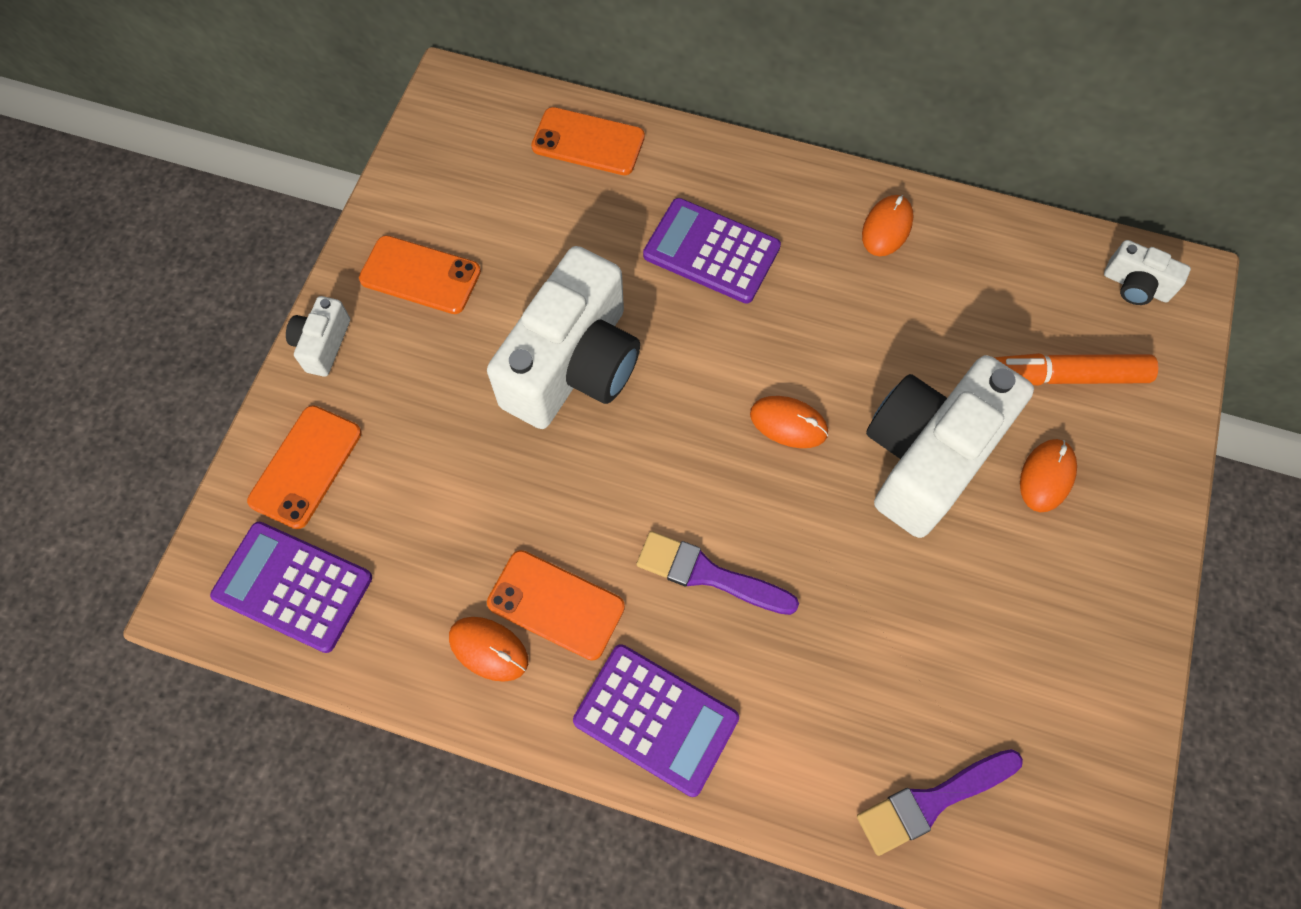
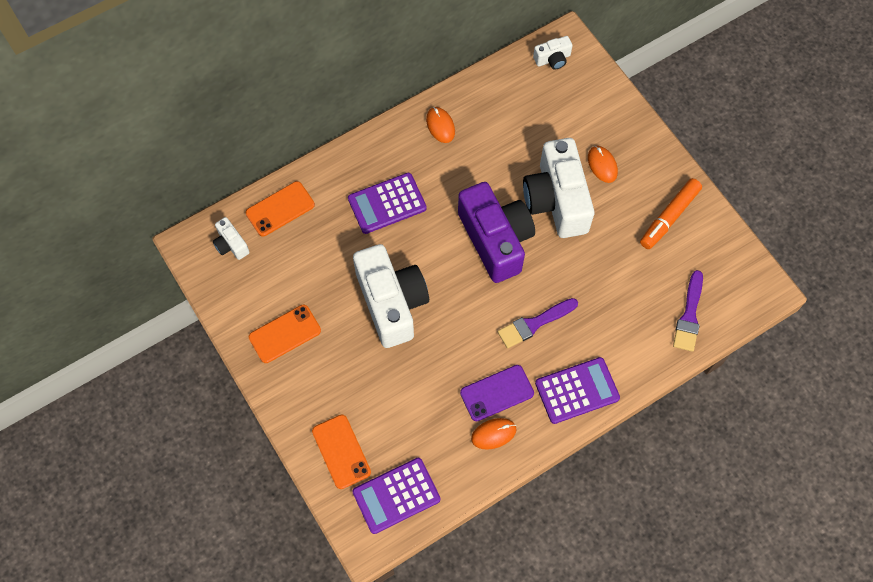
camera: 50 degrees left, 0 degrees up
(323, 344) = (283, 402): white camera -> white camera (231, 244)
(556, 605) = (497, 393): orange phone -> purple phone
(788, 423) = (496, 240): orange mouse -> purple camera
(1065, 376) = (567, 120): orange marker -> orange marker (669, 217)

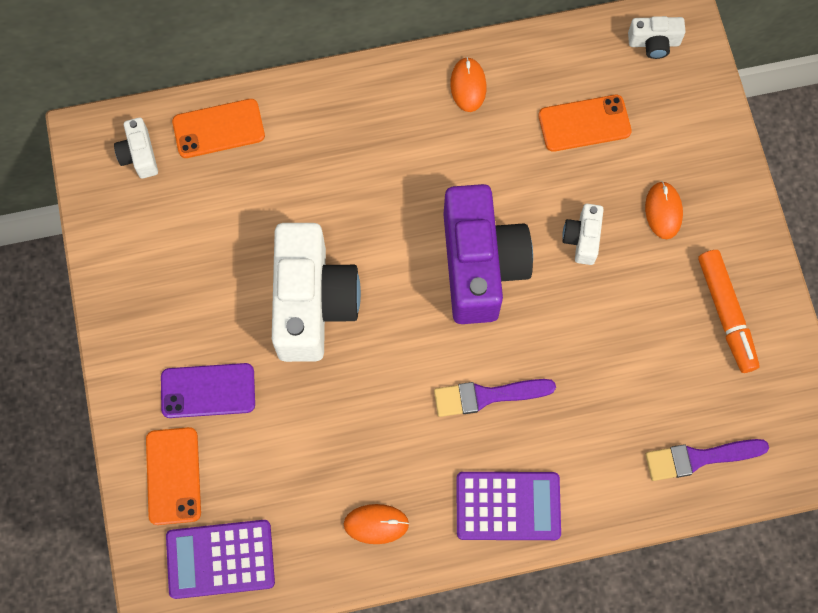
camera: 20 degrees right, 5 degrees up
(285, 334) = (162, 296): orange phone -> orange phone (584, 123)
(387, 203) = (358, 168): purple calculator -> none
(497, 393) = (401, 471): purple phone -> purple phone (208, 391)
(556, 200) = (582, 239): white camera -> white camera, size x0.44
(669, 217) = (726, 314): orange marker -> orange marker turned 75 degrees counterclockwise
(689, 315) = (699, 458): purple brush -> purple brush turned 45 degrees clockwise

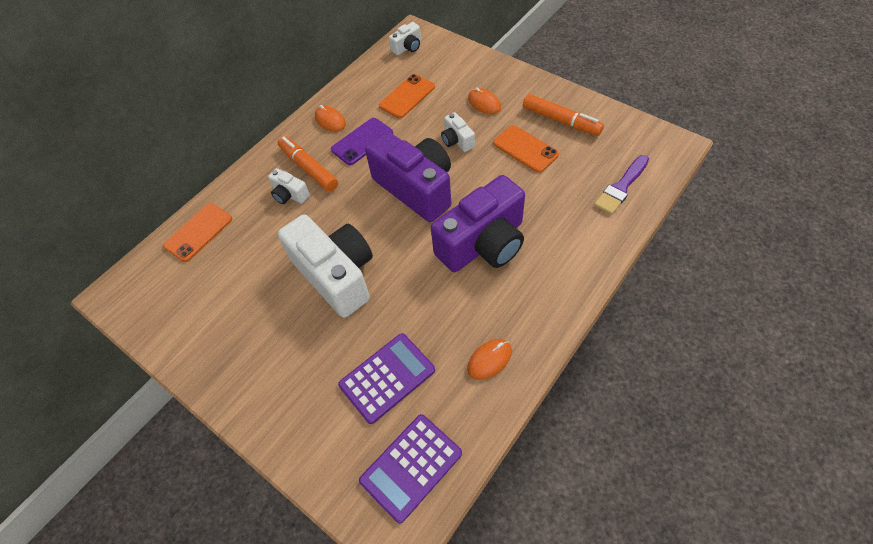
camera: 35 degrees left, 15 degrees down
(139, 155) = (155, 280): white camera -> white camera (290, 195)
(173, 476) = (332, 442): orange phone -> orange phone (525, 149)
(208, 391) = (312, 372): purple phone -> purple phone (362, 141)
(391, 137) = (308, 168): none -> orange marker
(487, 396) = (483, 244): purple brush -> purple camera
(508, 506) = (553, 287): purple calculator -> purple calculator (387, 378)

